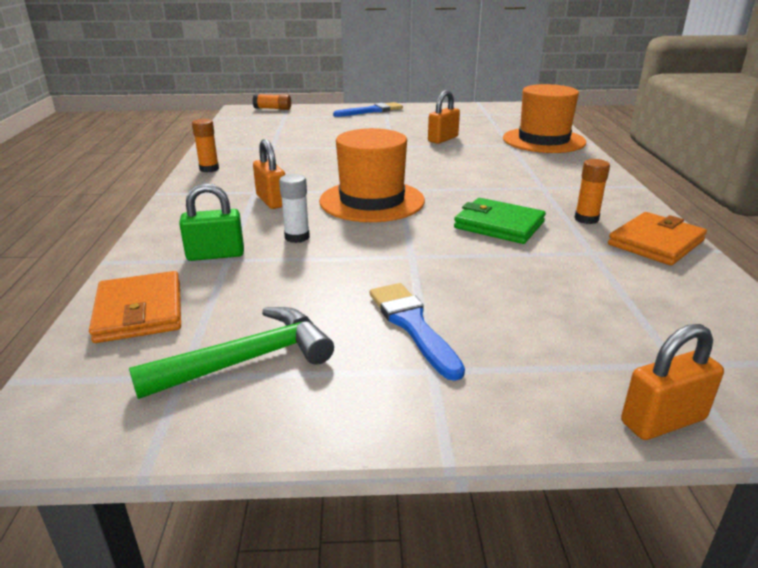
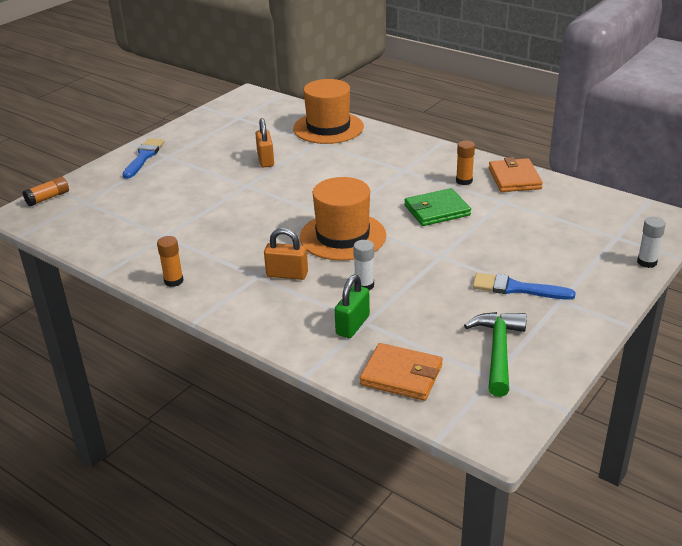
camera: 50 degrees left, 5 degrees up
(663, 421) = (647, 262): orange padlock -> white glue stick

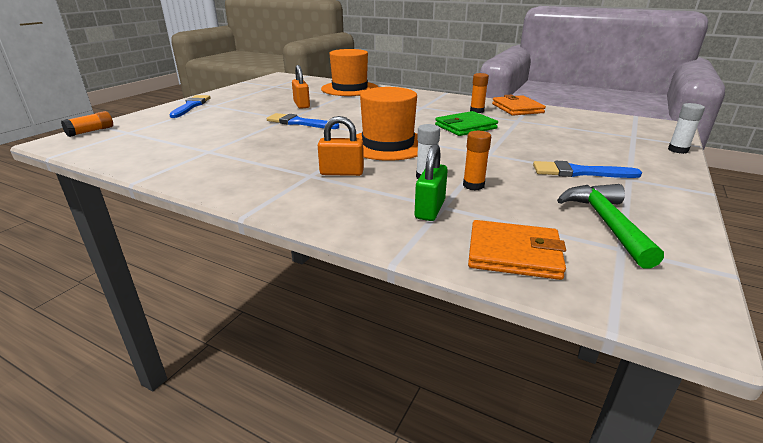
camera: 10 degrees left, 5 degrees down
(173, 281) = (217, 183): orange glue stick -> orange glue stick (473, 185)
(258, 194) = (299, 123): none -> blue brush

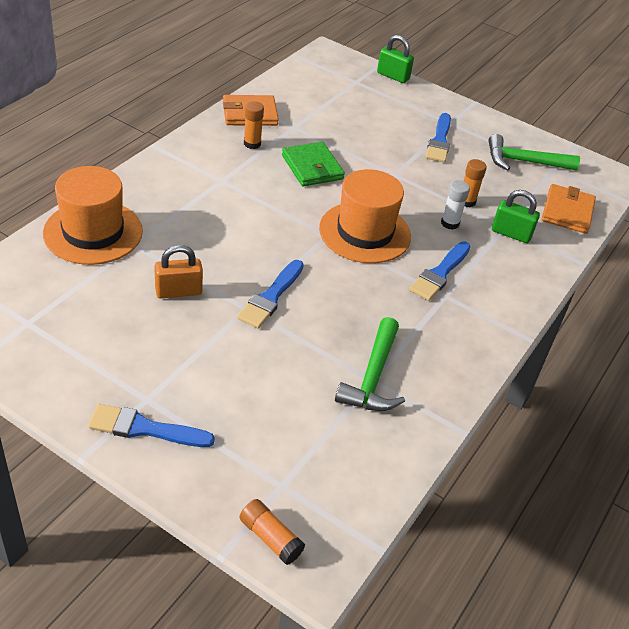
camera: 90 degrees left, 15 degrees up
(211, 151) = (373, 377): none -> green hammer
(342, 172) = (440, 273): orange padlock -> blue brush
(678, 150) = (393, 76): white glue stick -> green padlock

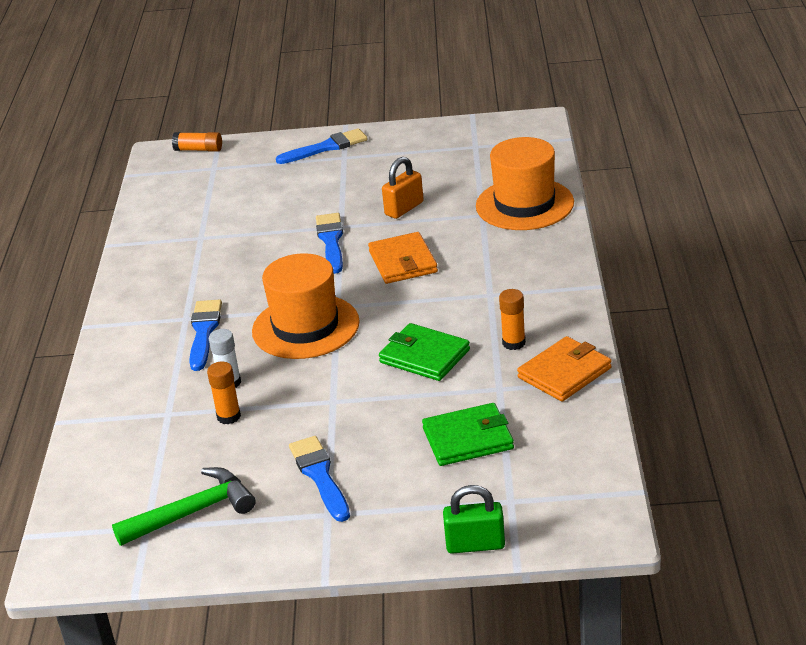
camera: 155 degrees right, 10 degrees down
(343, 114) = (468, 438): none -> green wallet
(373, 377) = (201, 238): green hammer -> none
(511, 234) = (156, 409): green padlock -> none
(567, 211) = (103, 473): orange wallet -> orange wallet (403, 262)

